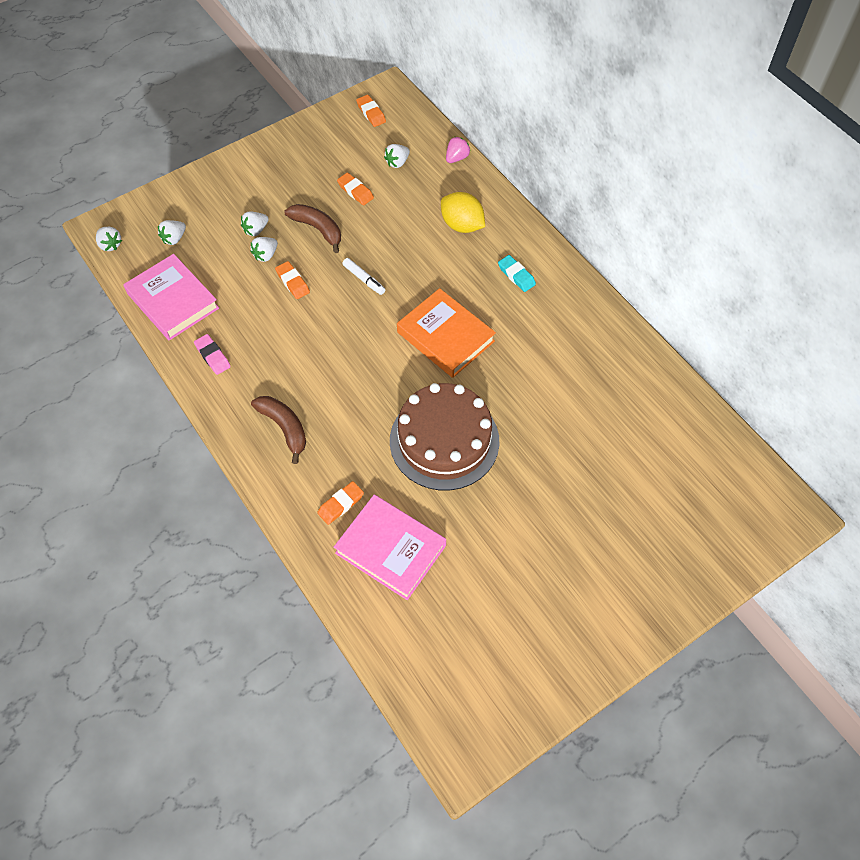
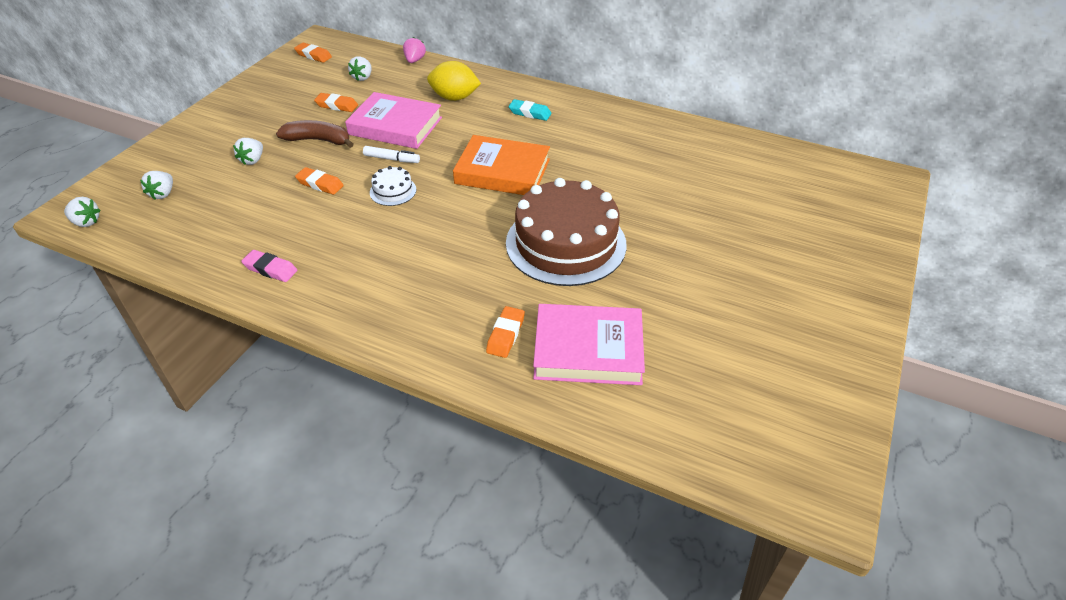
camera: 30 degrees left, 15 degrees down
(173, 301) = (192, 241): pink book -> pink book (395, 126)
(266, 255) = (276, 174): white strawberry -> none
(284, 428) = (395, 296): brown banana -> none
(344, 317) = (393, 191): none -> white cake

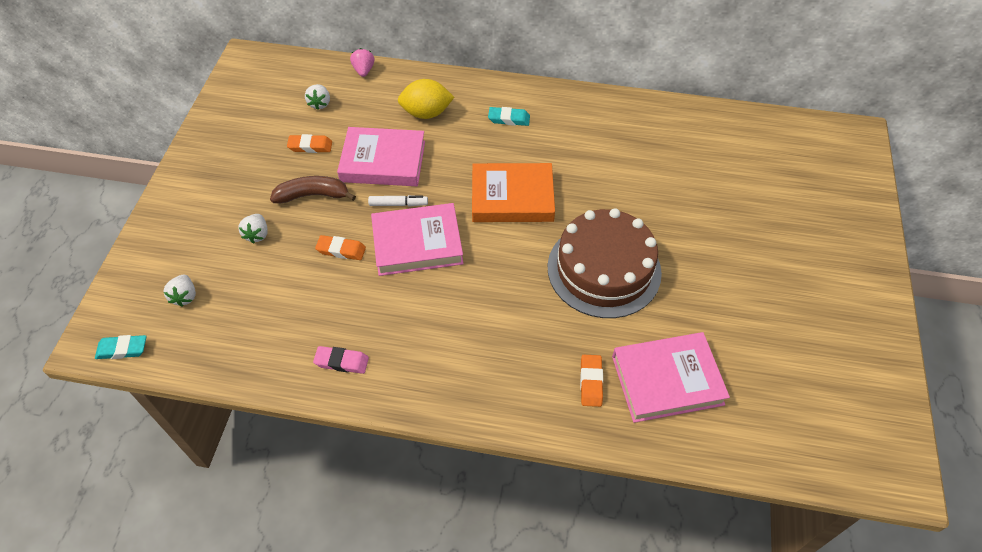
camera: 15 degrees left, 10 degrees up
(86, 222) = (122, 349): white strawberry -> turquoise eraser
(313, 55) = (253, 83): orange eraser -> none
(393, 191) = (417, 243): white cake -> pink book

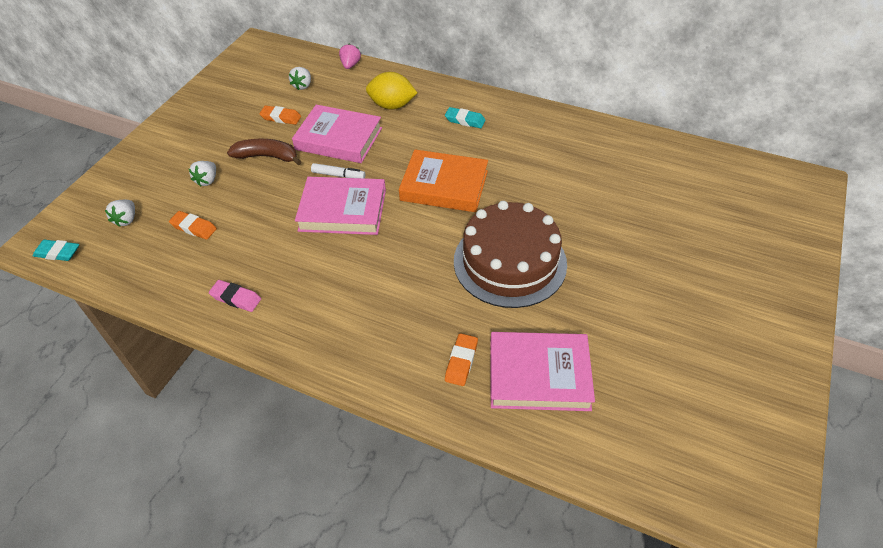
camera: 15 degrees right, 5 degrees down
(341, 250) = (273, 205): orange eraser -> orange eraser (194, 228)

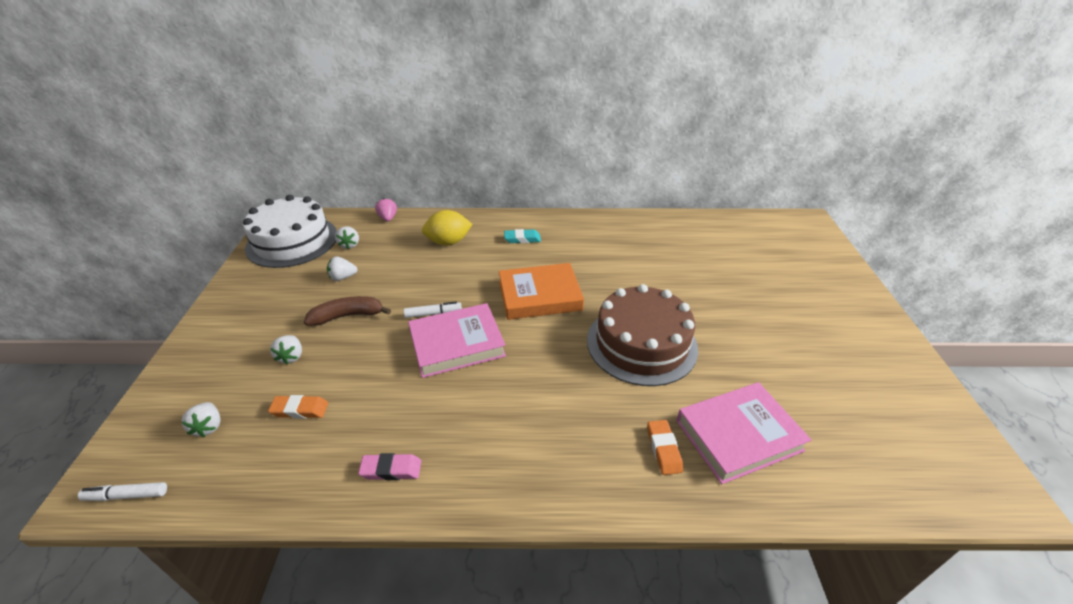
camera: 25 degrees left, 10 degrees down
(58, 253) = (126, 495): turquoise eraser -> white marker
(256, 69) = (292, 241): none -> white cake
(281, 118) = (343, 277): orange eraser -> white strawberry
(338, 139) = (414, 281): pink book -> none

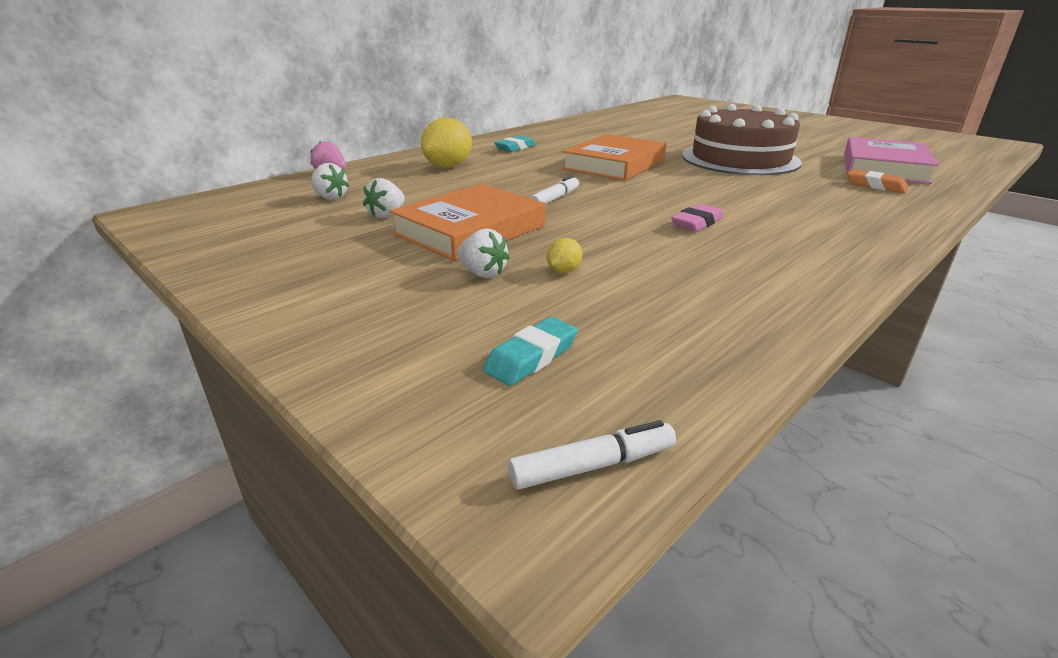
camera: 45 degrees left, 10 degrees down
(126, 495) = (593, 466): white marker -> white marker turned 150 degrees counterclockwise
(208, 426) = (531, 357): white strawberry -> turquoise eraser
(292, 241) = (230, 218): white cake -> none
(300, 410) = (601, 292): orange eraser -> none
(318, 381) = (563, 271): none -> yellow lemon
(348, 316) = (470, 230): brown banana -> orange book
(391, 469) = (781, 273): pink eraser -> pink eraser (697, 223)
(457, 344) = (625, 203): pink book -> none

